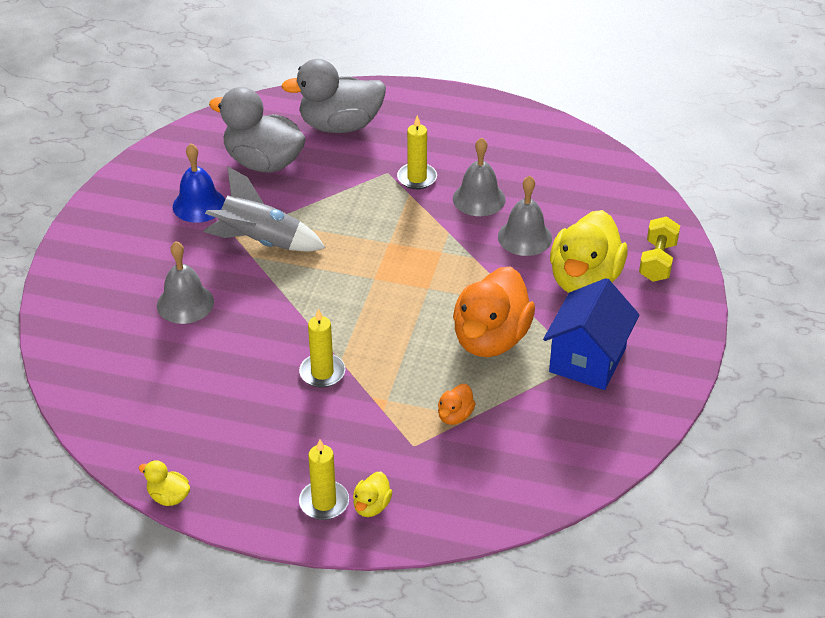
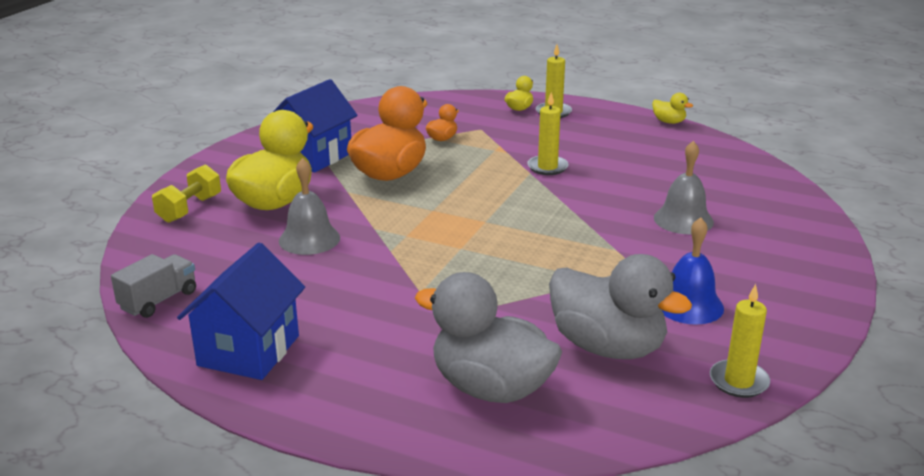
camera: 170 degrees left, 15 degrees down
(261, 242) = (607, 261): grey rocket -> none
(340, 126) = (491, 388): grey duck -> grey duck turned 150 degrees counterclockwise
(417, 178) = (404, 307): yellow candle -> yellow candle (738, 381)
(479, 199) = (338, 278): grey bell -> none
(509, 133) = (249, 350): none -> blue house
(602, 163) = (158, 300): none -> grey truck

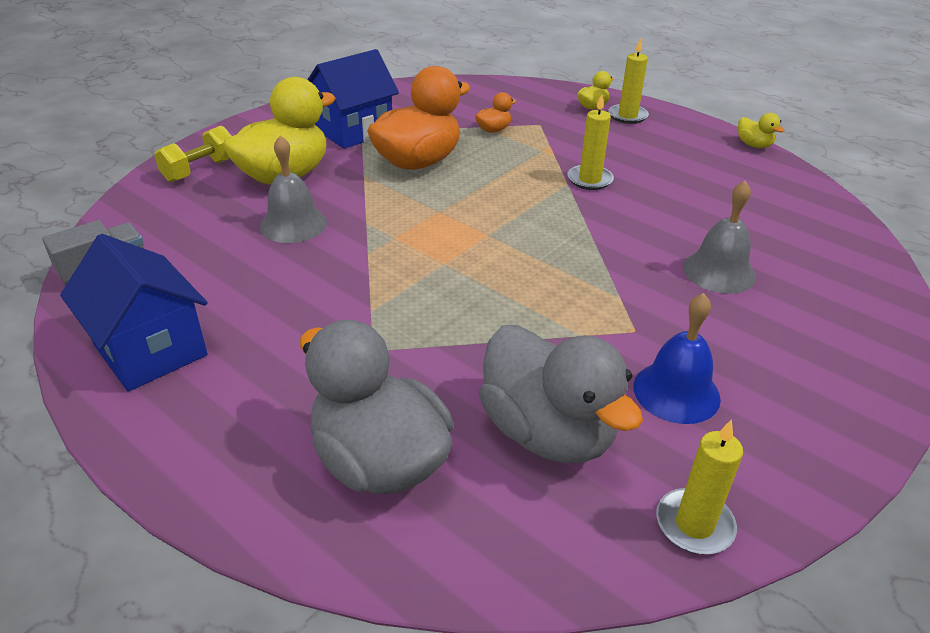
camera: 15 degrees right, 10 degrees up
(249, 350) = (150, 350): blue house -> blue house turned 75 degrees counterclockwise

